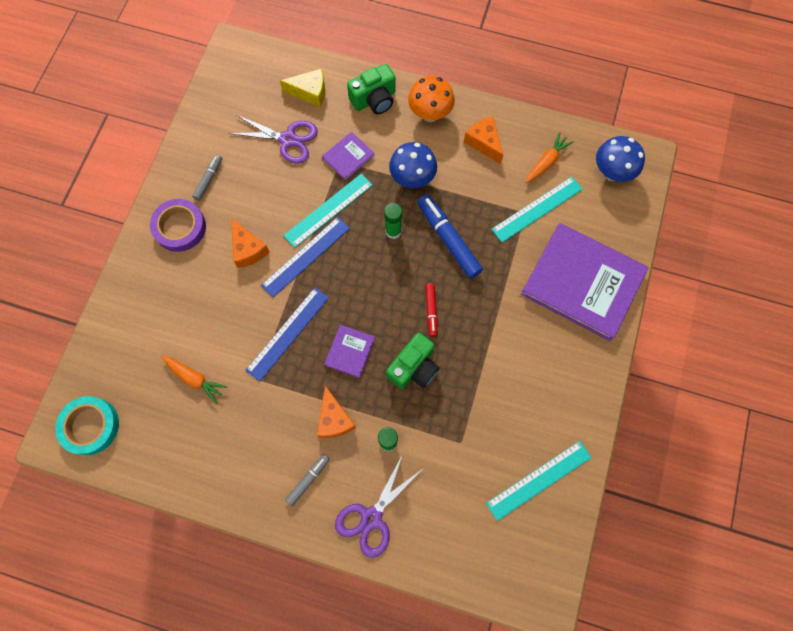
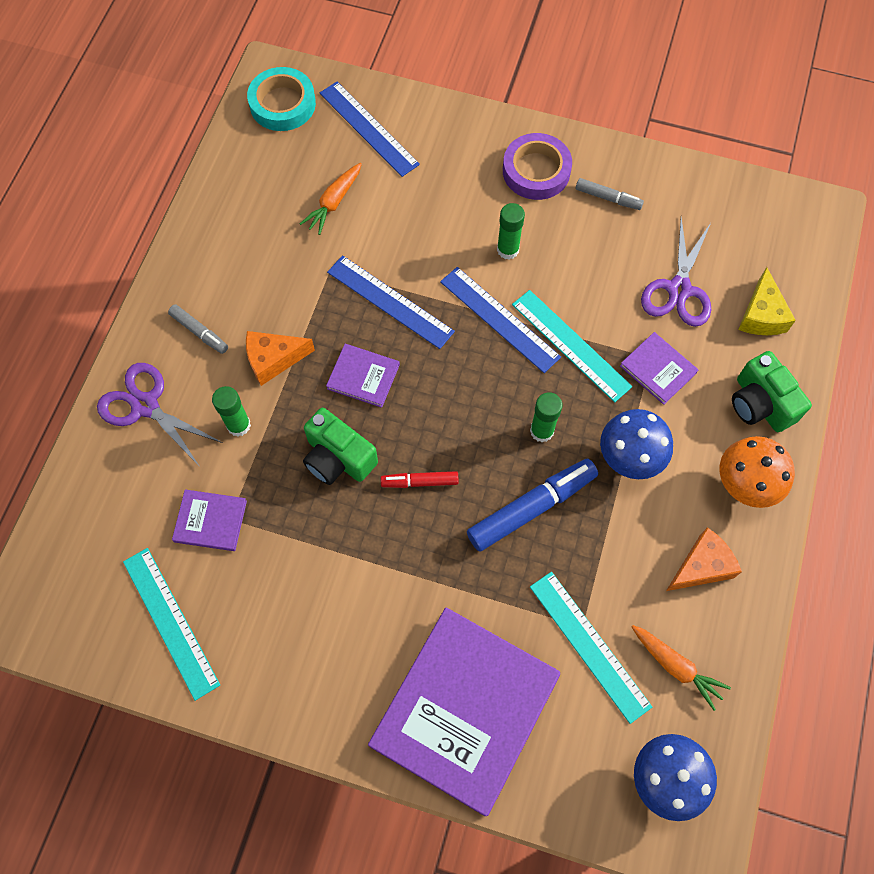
camera: 90 degrees right, 5 degrees down
(125, 353) = (368, 128): none -> blue ruler
(248, 249) = (508, 250): orange cheese -> green glue stick
(464, 457) = (210, 521): none -> purple book

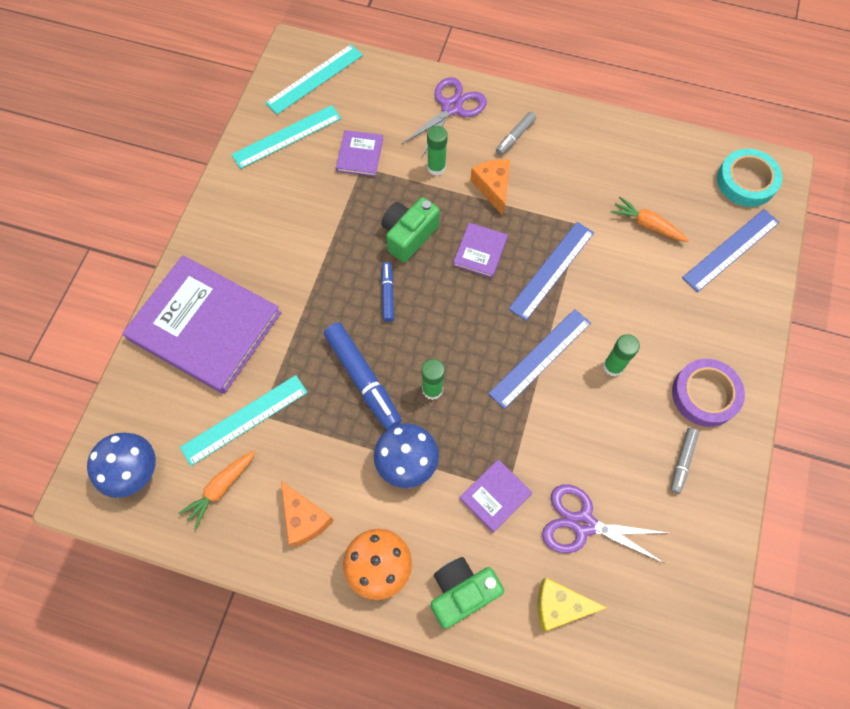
camera: 90 degrees right, 0 degrees up
(420, 482) = (387, 294): red marker -> blue marker
(571, 345) = (517, 418): turquoise ruler -> turquoise ruler (314, 79)

